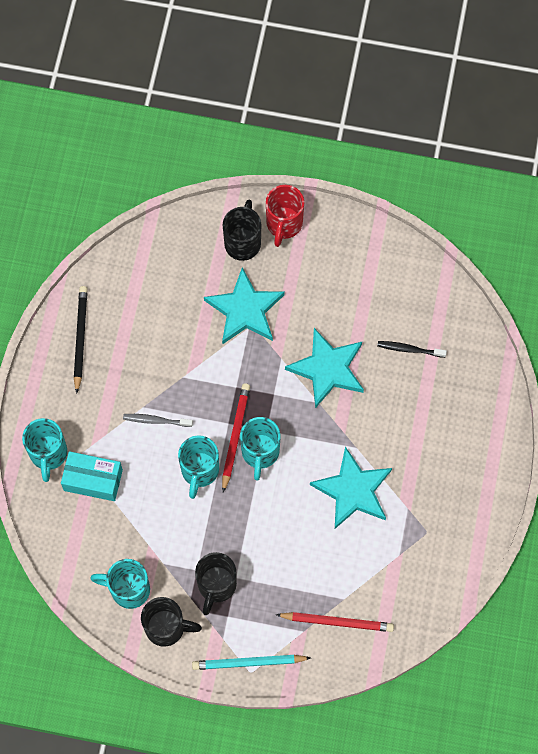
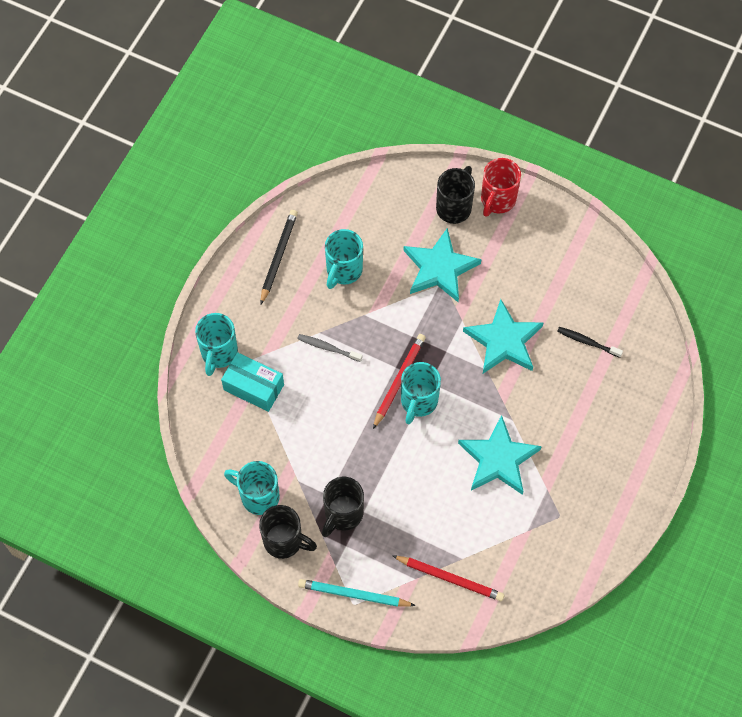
camera: 15 degrees right, 5 degrees down
(199, 471) = (356, 404): turquoise mug -> turquoise mug (343, 270)

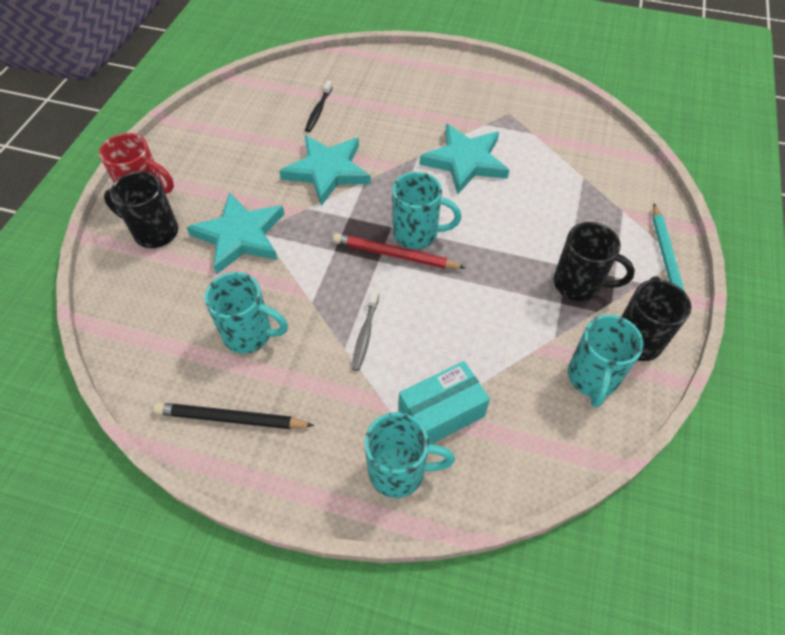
camera: 100 degrees left, 10 degrees down
(254, 387) = (441, 413): turquoise box -> turquoise box turned 45 degrees clockwise
(450, 578) = (609, 183): red pencil -> none

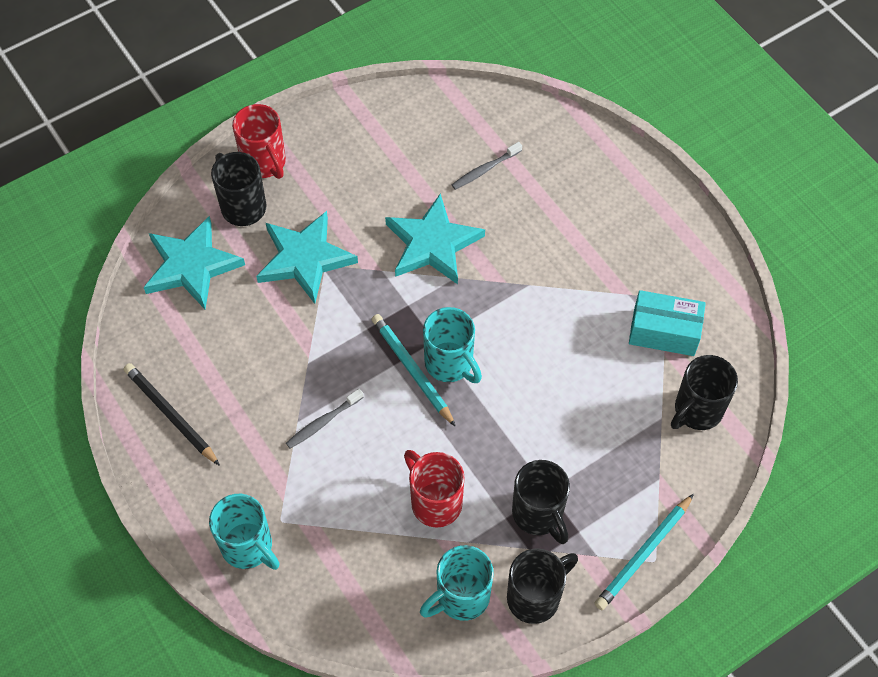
camera: 40 degrees right, 5 degrees up
(249, 334) = (238, 355): turquoise mug -> none
(318, 110) = (485, 170): black toothbrush -> grey toothbrush
(395, 255) = (412, 370): red pencil -> turquoise pencil
(441, 413) = (318, 529): turquoise box -> turquoise box (664, 332)
(465, 161) = (566, 321): turquoise star -> turquoise star (191, 266)
(504, 328) = (435, 502): none -> red mug
(597, 159) = (697, 410): none -> black mug

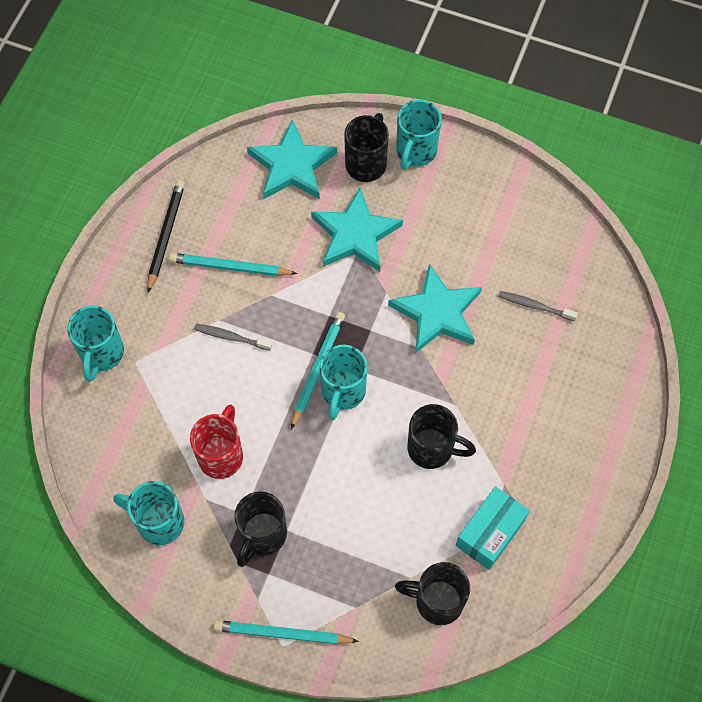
camera: 55 degrees right, 5 degrees up
(251, 380) = (230, 267): none -> turquoise pencil
(264, 163) = (415, 152): red mug -> turquoise mug
(535, 597) = (194, 575): black mug -> black mug (432, 449)
(664, 332) = (490, 533): turquoise box -> turquoise box turned 60 degrees clockwise

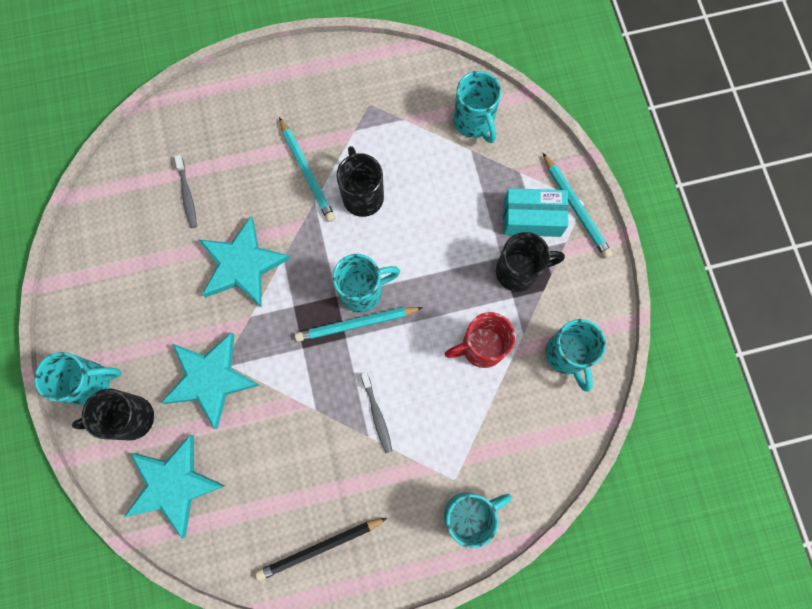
camera: 125 degrees left, 10 degrees up
(230, 267) = (313, 465): turquoise pencil -> turquoise pencil (307, 172)
(437, 601) = (474, 122): black mug -> turquoise mug
(490, 533) = (398, 118): turquoise box -> turquoise box (532, 218)

